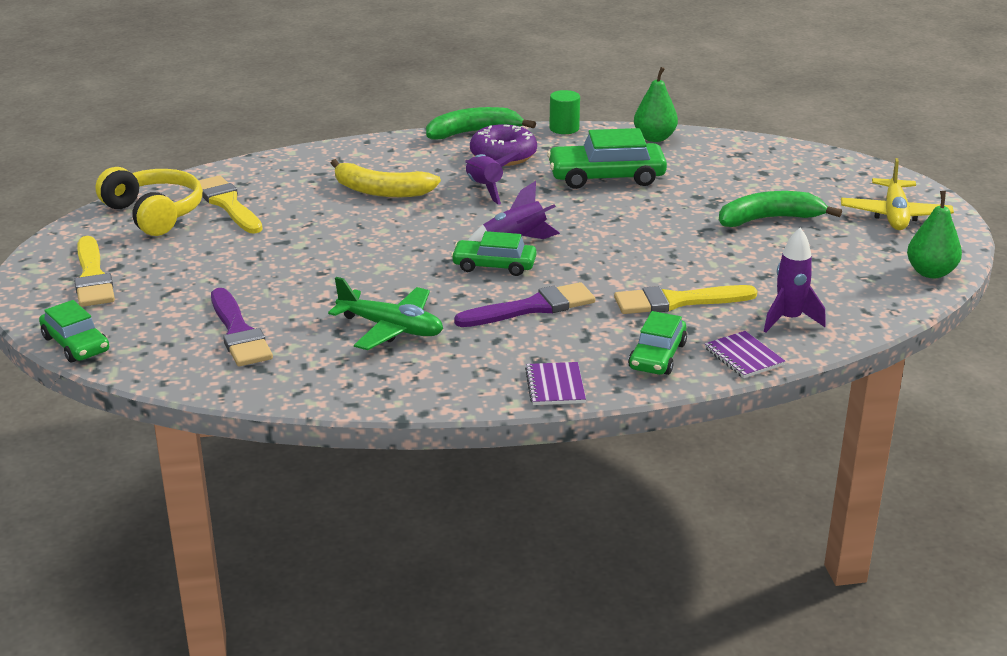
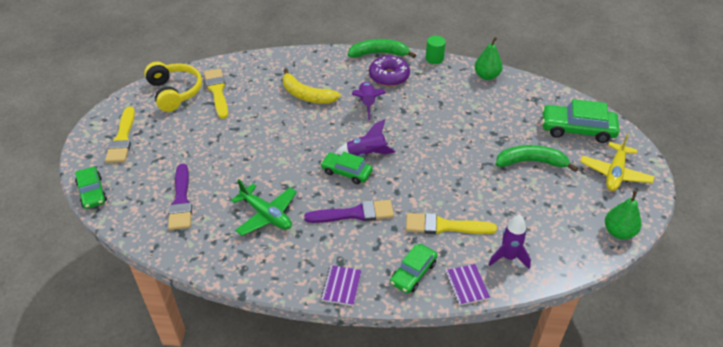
camera: 15 degrees right, 15 degrees up
(606, 177) = (443, 106): green car -> green car (577, 129)

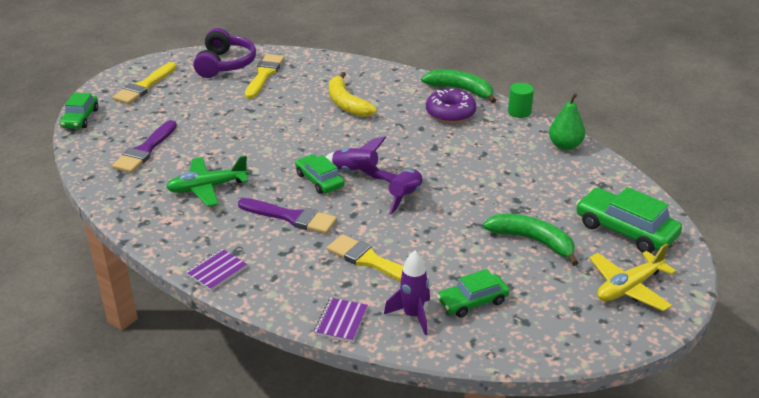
camera: 30 degrees right, 10 degrees down
(175, 92) = (225, 64): yellow headphones -> purple headphones
(266, 215) = (207, 188): green plane -> green plane turned 90 degrees clockwise
(367, 103) = (402, 129): purple rocket -> purple rocket (404, 197)
(413, 273) = (297, 288): green car -> green car (472, 301)
(618, 232) = (571, 344): green pear -> none

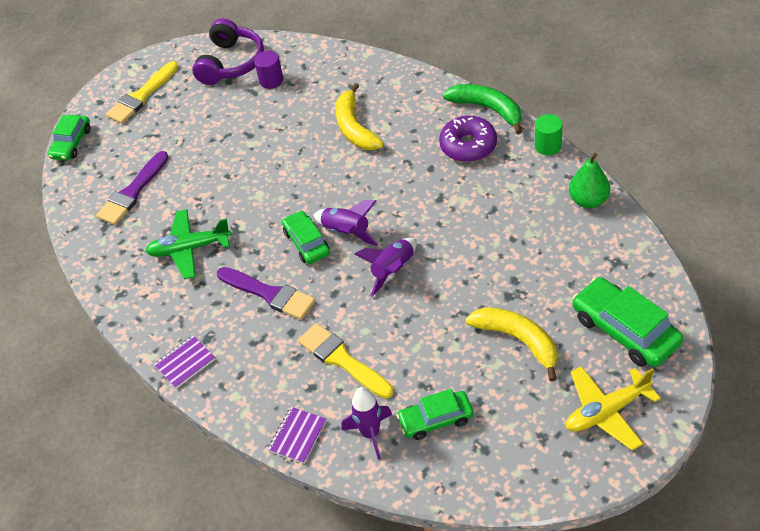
camera: 15 degrees right, 15 degrees up
(264, 75) = (271, 80): yellow brush -> purple cylinder
(532, 241) = (518, 340): green banana -> yellow banana

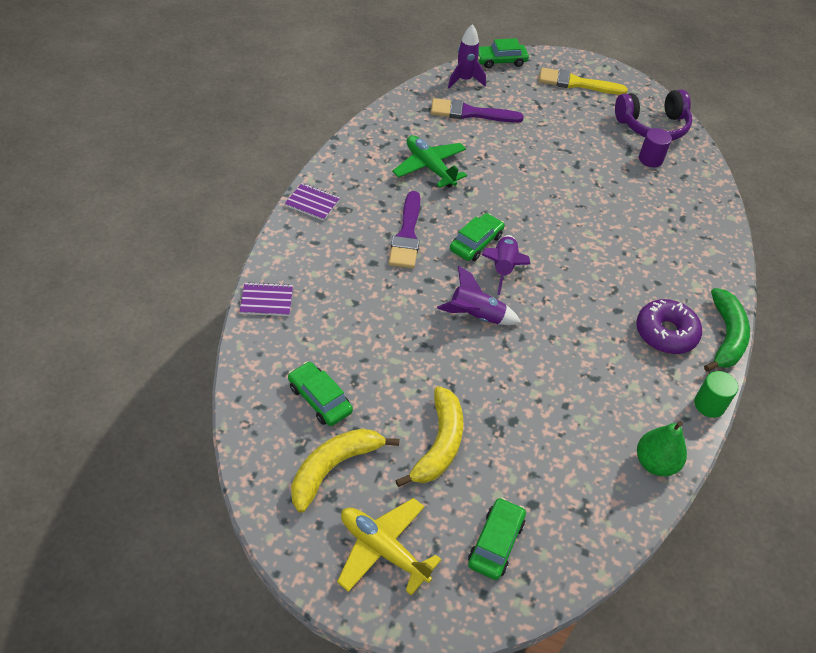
camera: 55 degrees right, 0 degrees up
(342, 360) = (358, 308): yellow brush -> none
(355, 128) = (632, 236): yellow banana -> yellow banana (333, 468)
(370, 433) = (287, 353): purple rocket -> purple rocket (464, 80)
(625, 330) = (496, 543): green car -> green car, size x0.64

